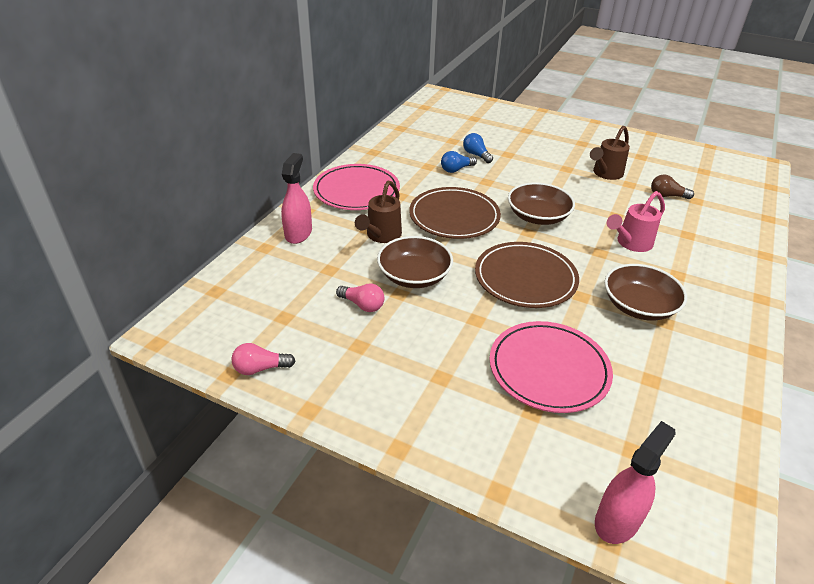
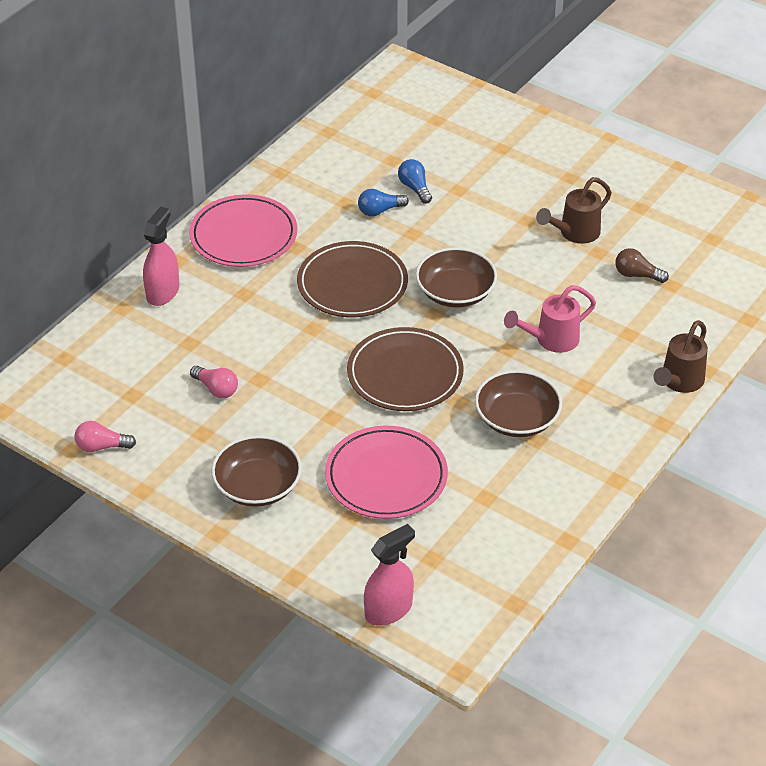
camera: 10 degrees right, 5 degrees up
(381, 236) = (258, 304): brown watering can -> brown watering can (679, 382)
(414, 276) = (281, 359): brown bowl -> brown bowl (257, 486)

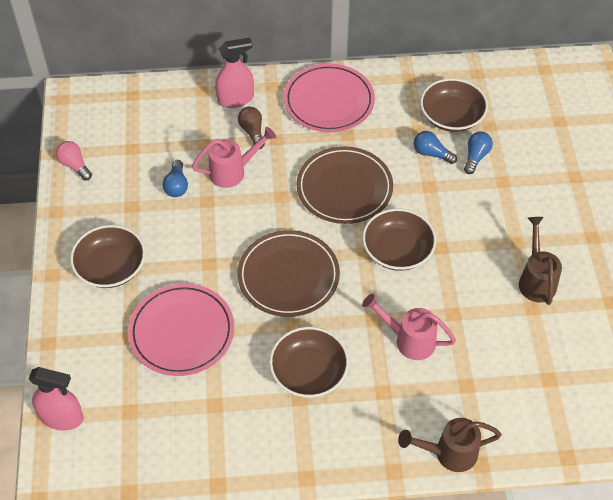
camera: 50 degrees right, 10 degrees up
(216, 389) = (176, 185): pink light bulb -> blue light bulb
(246, 343) = (233, 171): none -> pink watering can
(355, 175) = (451, 116): none -> brown bowl
(575, 233) = (536, 280): brown watering can -> brown watering can turned 75 degrees clockwise
(637, 275) = (535, 349): brown light bulb -> brown light bulb (252, 132)

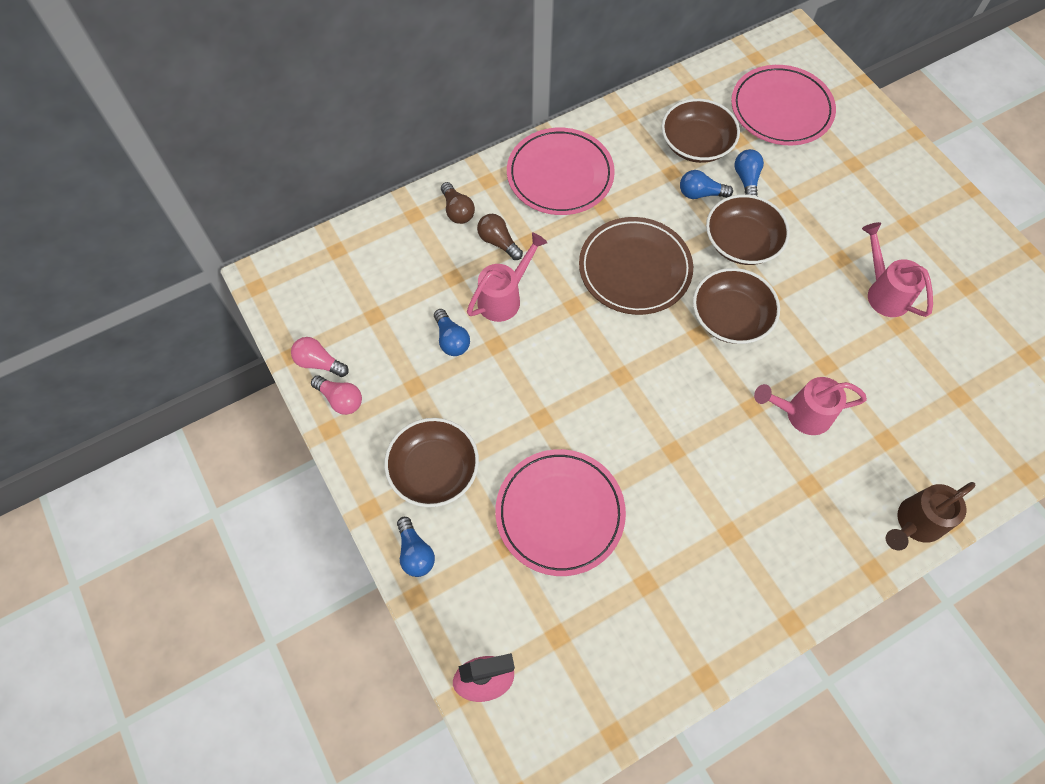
camera: 25 degrees left, 10 degrees up
(65, 315) = (415, 552): none -> blue light bulb
(75, 195) = (340, 399): none -> pink light bulb
(235, 99) = (457, 210): pink spray bottle -> brown light bulb
(288, 276) = (636, 395): brown plate -> none
(309, 372) = (722, 498): brown bowl -> brown bowl (742, 242)
(536, 280) = (884, 292): brown watering can -> pink watering can
(540, 115) = (781, 109): none -> pink plate

